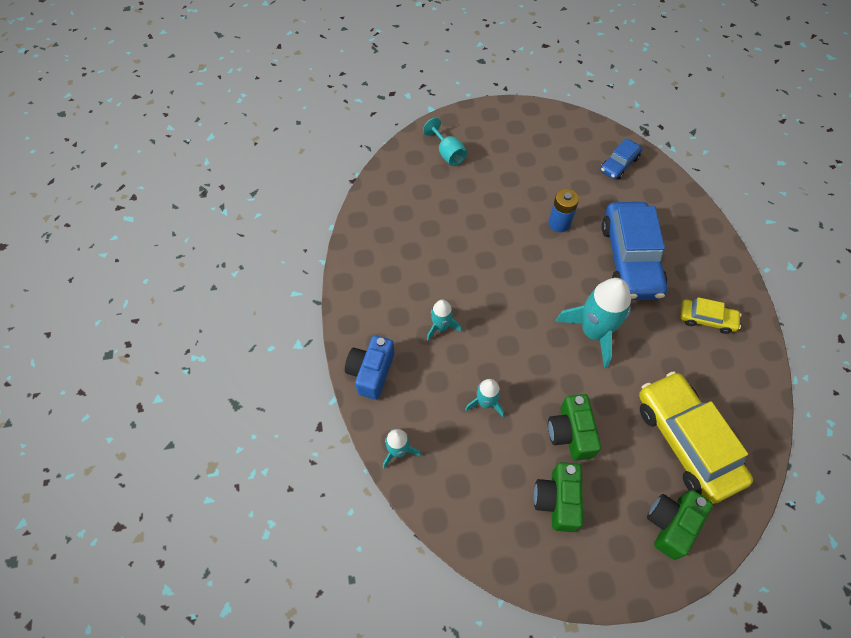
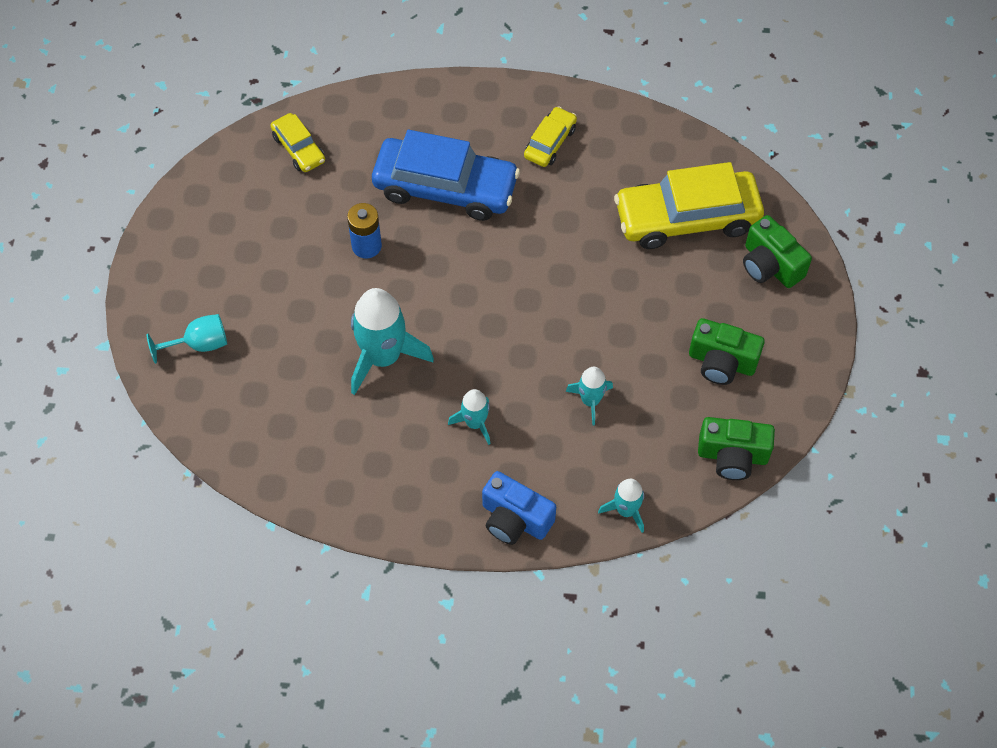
camera: 75 degrees left, 0 degrees up
(570, 433) = (650, 325): green camera -> green camera (732, 456)
(594, 332) = (532, 260): turquoise rocket -> turquoise rocket (383, 356)
(619, 164) = (298, 148): blue car -> yellow car

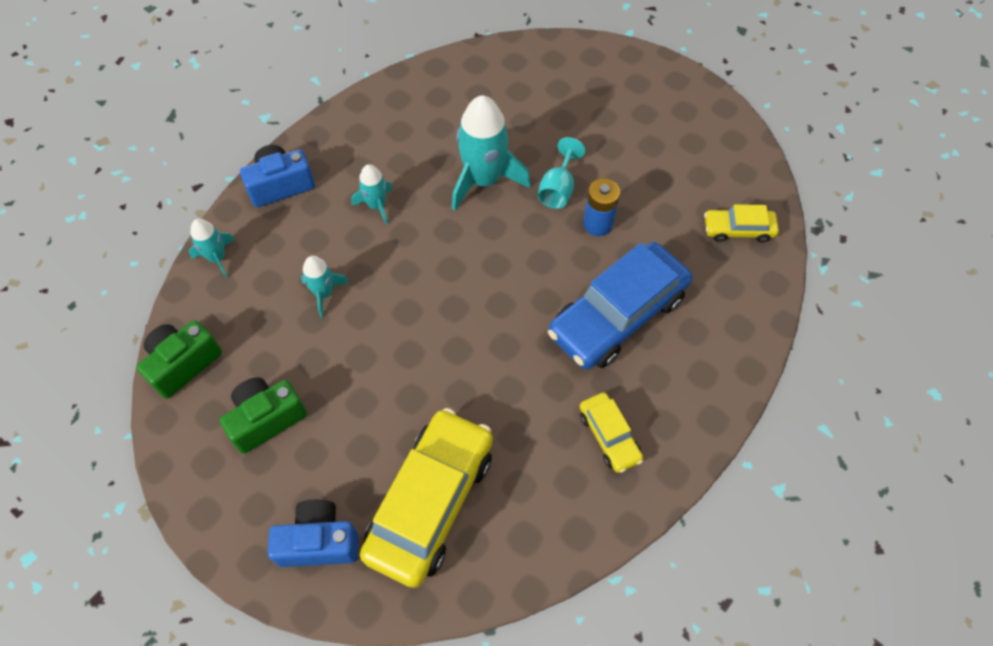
camera: 125 degrees right, 0 degrees up
(199, 344) = (586, 80): turquoise goblet -> turquoise goblet (558, 189)
(770, 265) = (319, 541): green camera -> blue camera

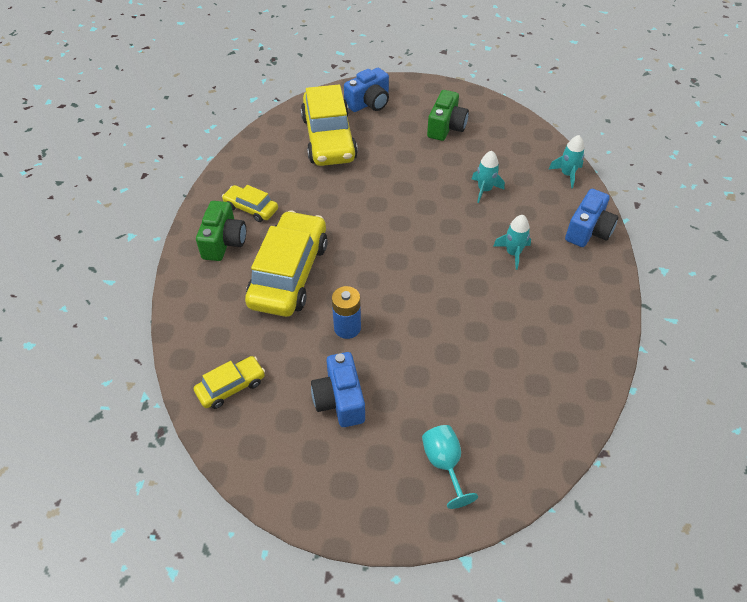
camera: 145 degrees right, 10 degrees down
(183, 364) = (516, 125): green camera -> green camera (224, 242)
(484, 180) = (459, 313): turquoise rocket -> none
(558, 189) = (398, 338): turquoise goblet -> turquoise goblet (444, 464)
(617, 315) = (289, 273): blue car -> yellow car
(648, 168) = (340, 400): none -> blue camera

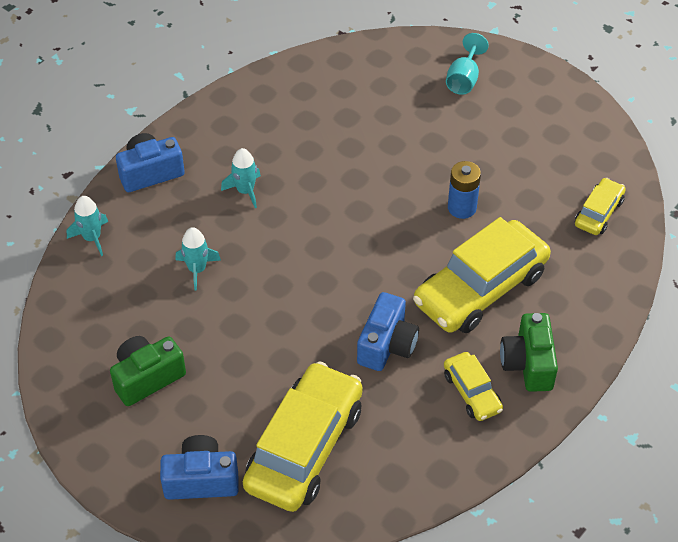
camera: 145 degrees left, 0 degrees up
(224, 242) = (528, 363): green camera -> green camera turned 45 degrees counterclockwise
(231, 387) = (598, 213): yellow car -> yellow car turned 120 degrees clockwise
(340, 400) = (511, 156): blue camera -> blue camera (387, 345)

